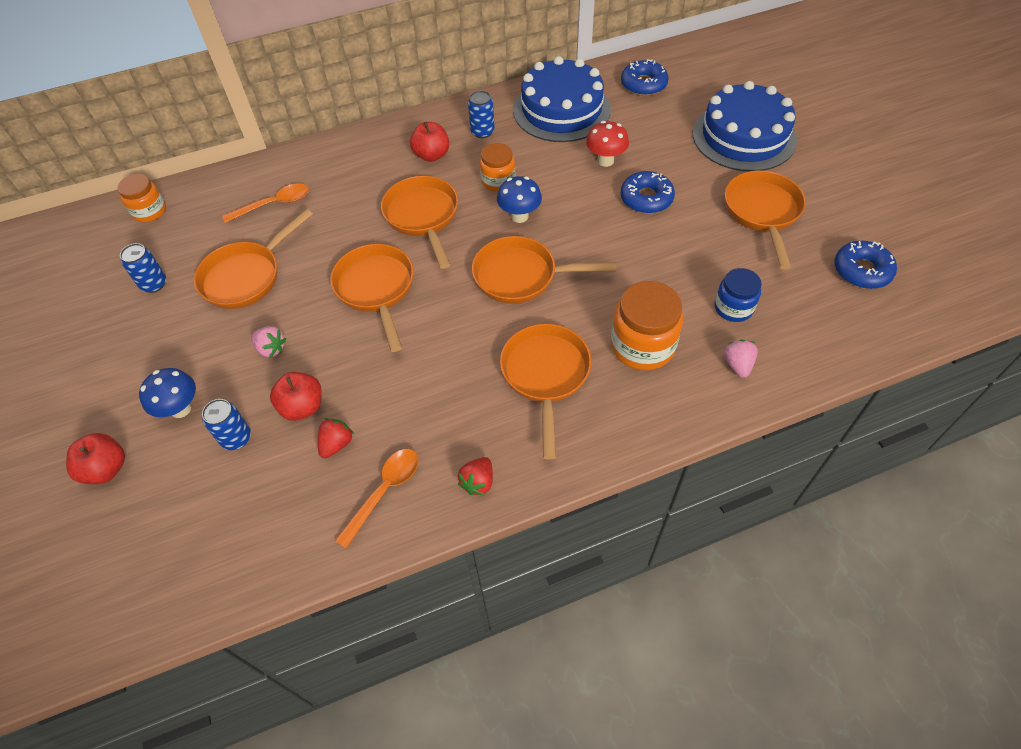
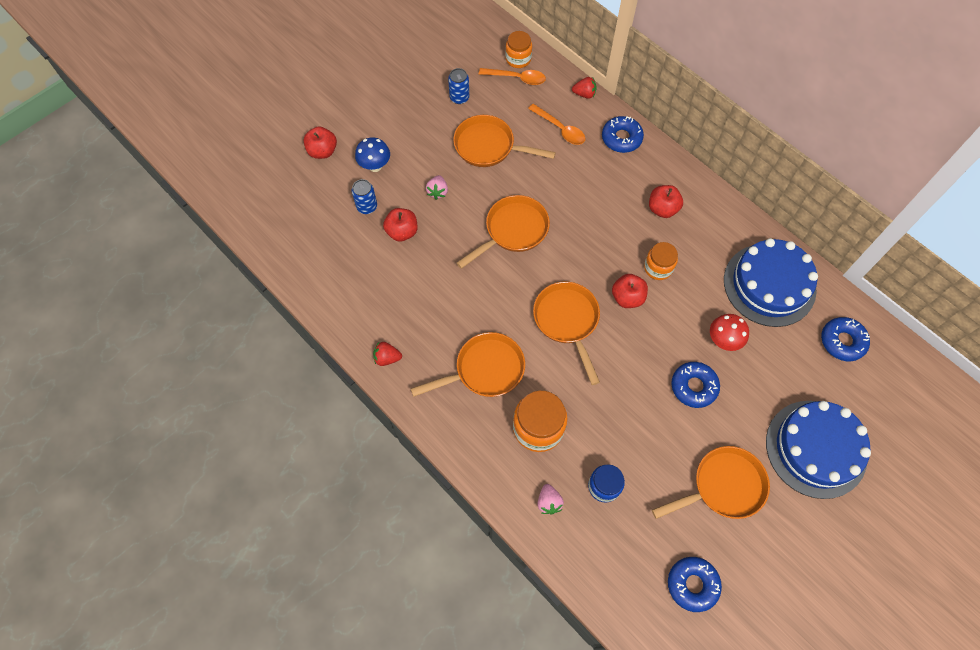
camera: 65 degrees right, 10 degrees up
(325, 158) = (621, 138): none -> blue donut
(336, 444) = (383, 264): red strawberry -> red strawberry (584, 94)
(384, 491) = (361, 306): orange spoon -> orange spoon (517, 78)
(423, 217) = (594, 231): orange pan -> none
(482, 132) = (709, 234): blue can -> none
(519, 216) = (627, 297): blue mushroom -> red apple
(737, 365) = (549, 502): pink strawberry -> pink strawberry turned 105 degrees clockwise

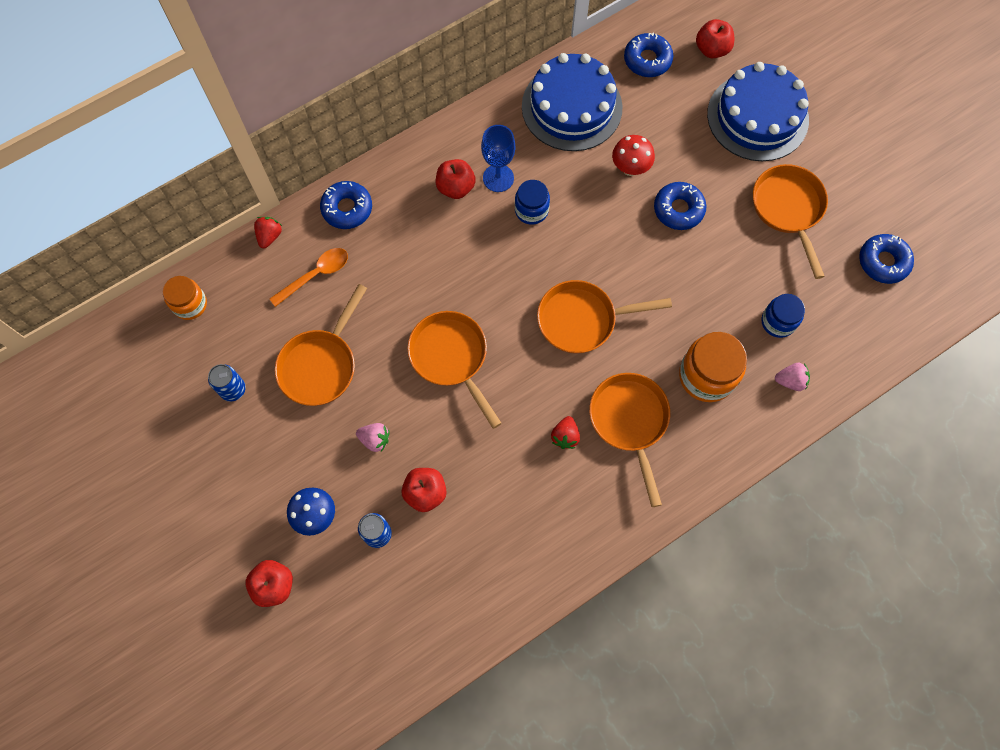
camera: 80 degrees left, 5 degrees up
(387, 358) = (598, 534): red strawberry -> red strawberry (565, 436)
(517, 78) = (221, 312): orange spoon -> none
(627, 297) = (563, 250): red apple -> red apple (712, 49)
(658, 268) = (531, 210): orange jar -> blue jar
(681, 238) = (498, 178): none -> blue goblet

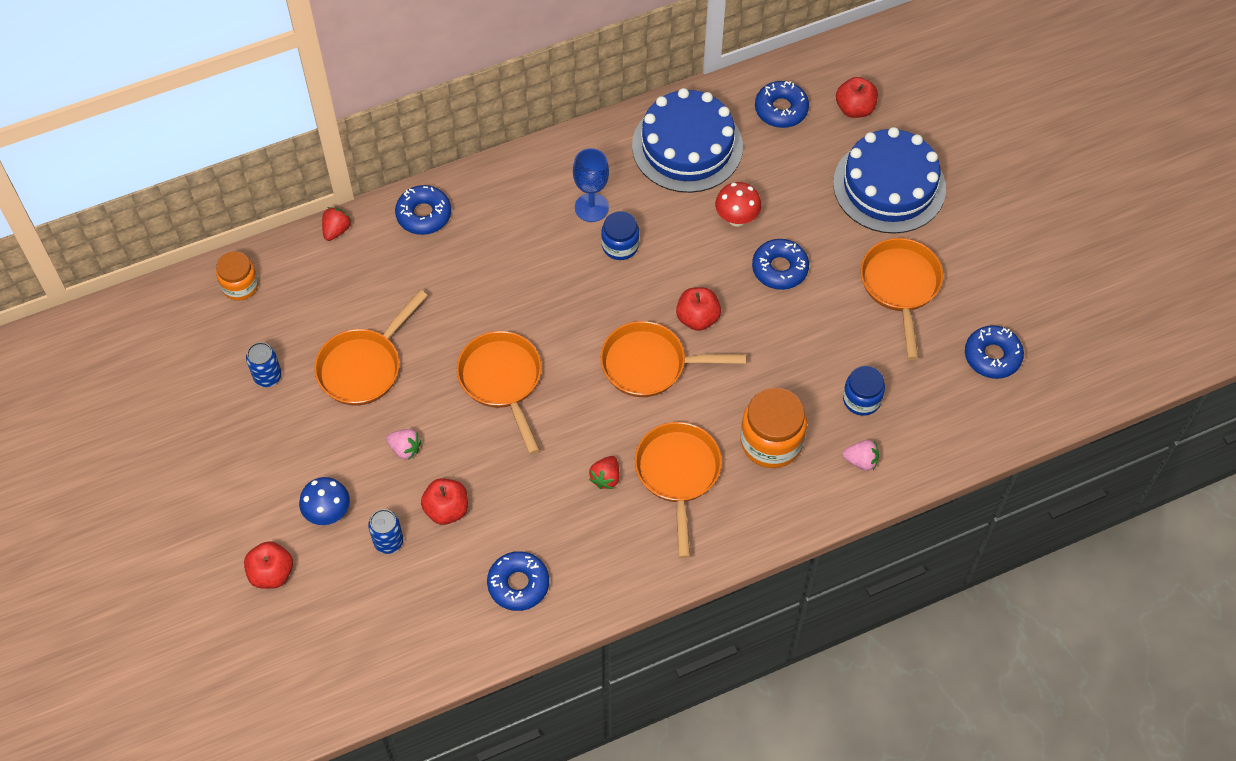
camera: 10 degrees right, 10 degrees down
(315, 275) = (377, 276): orange spoon -> none
(456, 187) = (544, 210): red apple -> red apple (697, 318)
(506, 555) = (518, 584): none -> blue donut

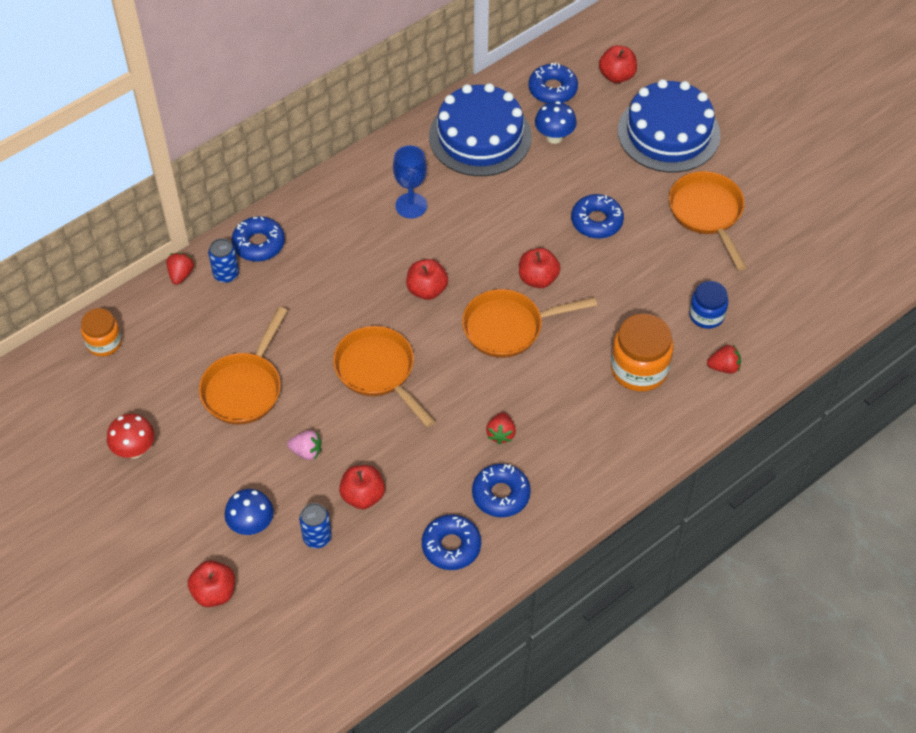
camera: 15 degrees left, 5 degrees down
(267, 376) = (155, 417): blue can -> blue can (226, 274)
(579, 304) = (427, 290): none -> red apple
(620, 245) = (447, 232): blue jar -> none
(678, 474) = (565, 416): orange pan -> none
(736, 218) = (544, 187): red mushroom -> red mushroom (135, 450)
(765, 164) = (554, 137): none -> blue mushroom
(861, 461) = (724, 367): pink strawberry -> red strawberry
(992, 356) = (806, 254): blue donut -> blue donut (501, 494)

